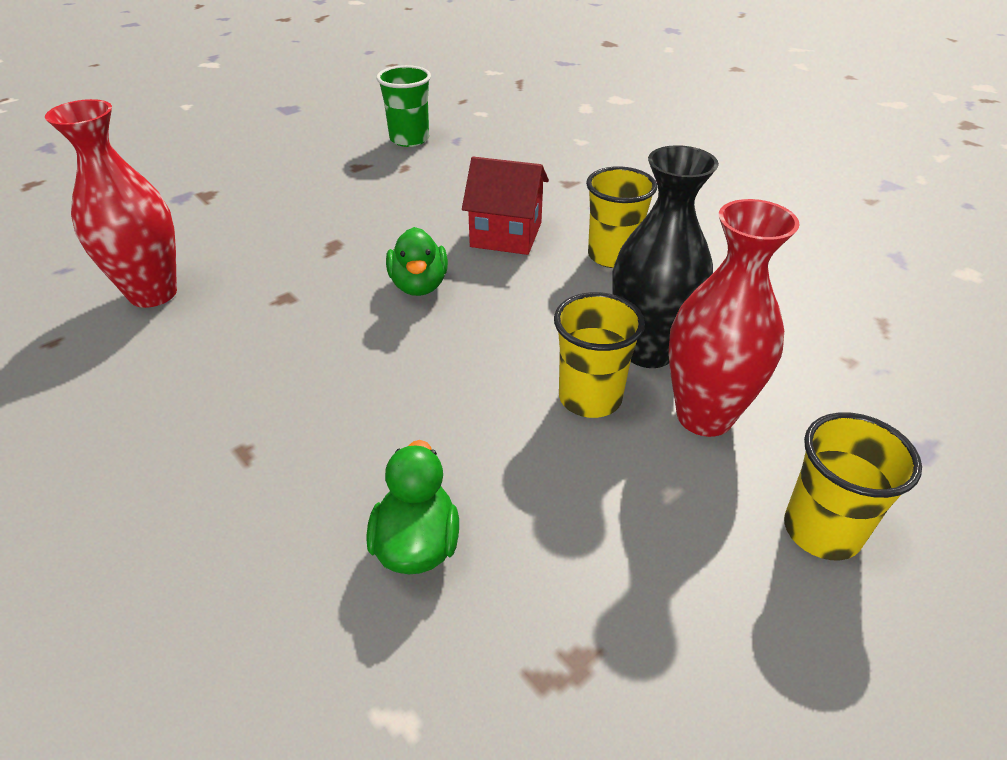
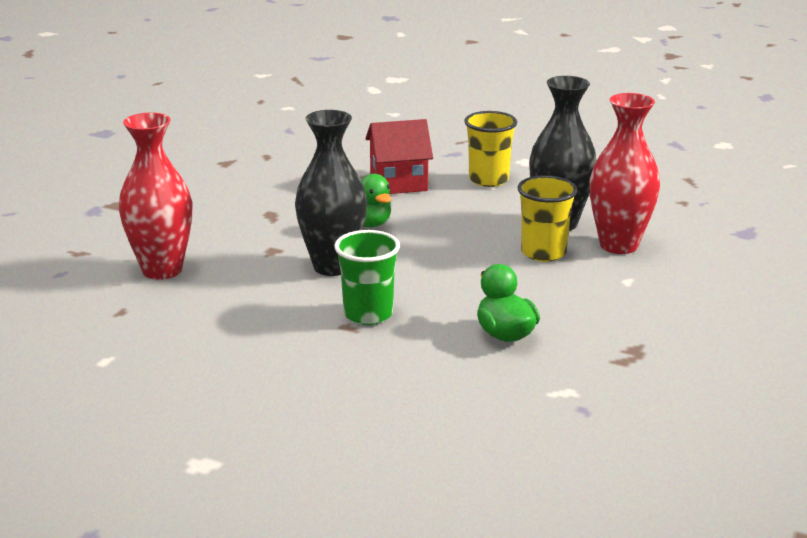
camera: 25 degrees left, 15 degrees down
(322, 342) = (333, 266): none -> black vase
(409, 139) = (247, 136): green cup -> green cup (368, 314)
(821, 531) = (718, 275): yellow cup -> none

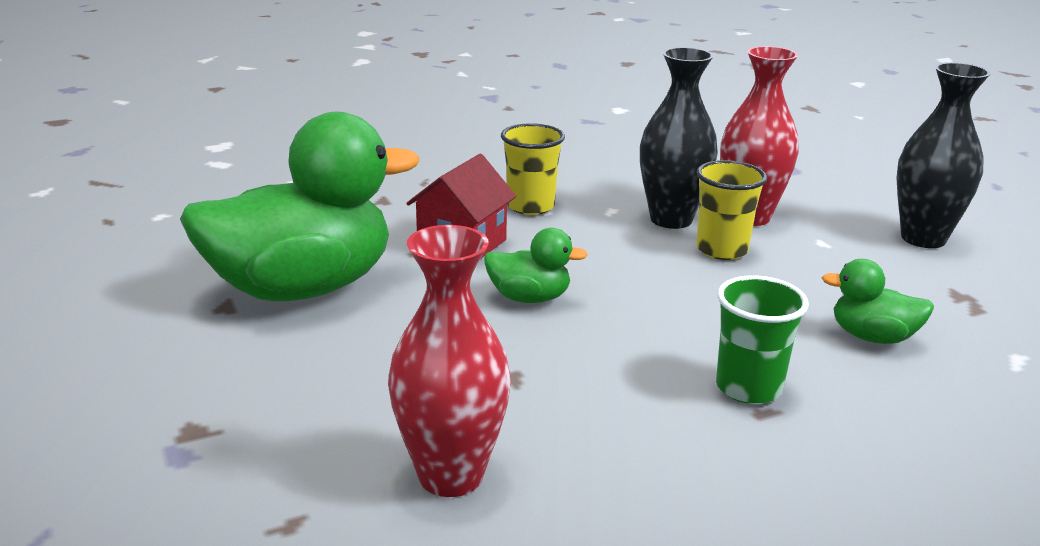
camera: 50 degrees left, 0 degrees up
(273, 169) = (302, 288): none -> green duck
(333, 266) = (606, 359): black vase -> black vase (923, 238)

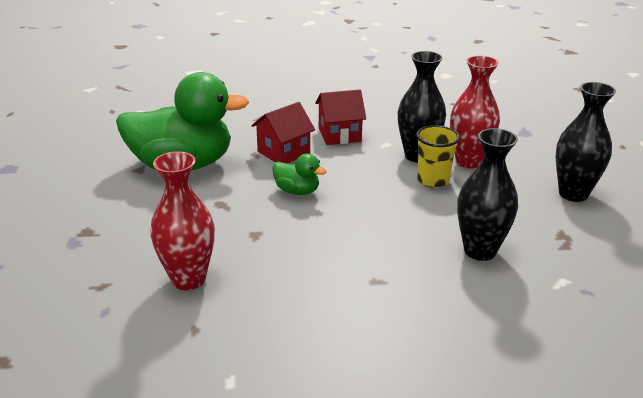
camera: 20 degrees right, 5 degrees up
(530, 206) = (339, 135): yellow cup -> red house
(748, 388) = (379, 266): green cup -> none
(872, 337) = (480, 251): green duck -> black vase

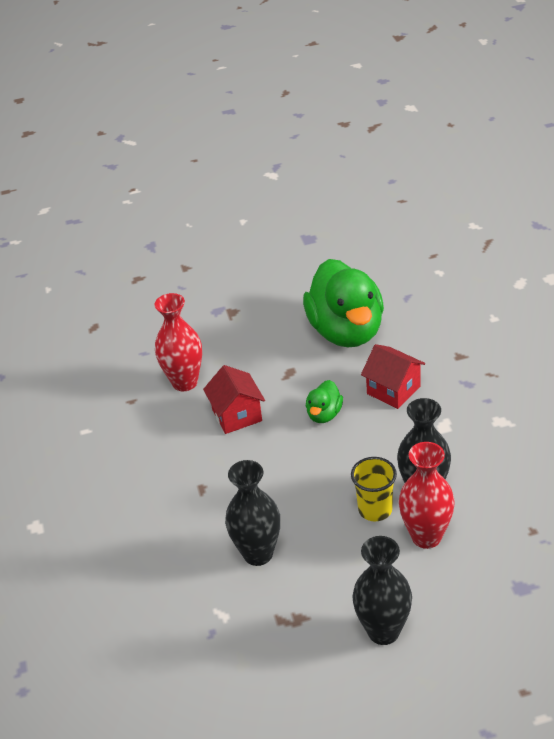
camera: 85 degrees right, 10 degrees up
(339, 135) = (448, 423): red house -> red house (237, 415)

